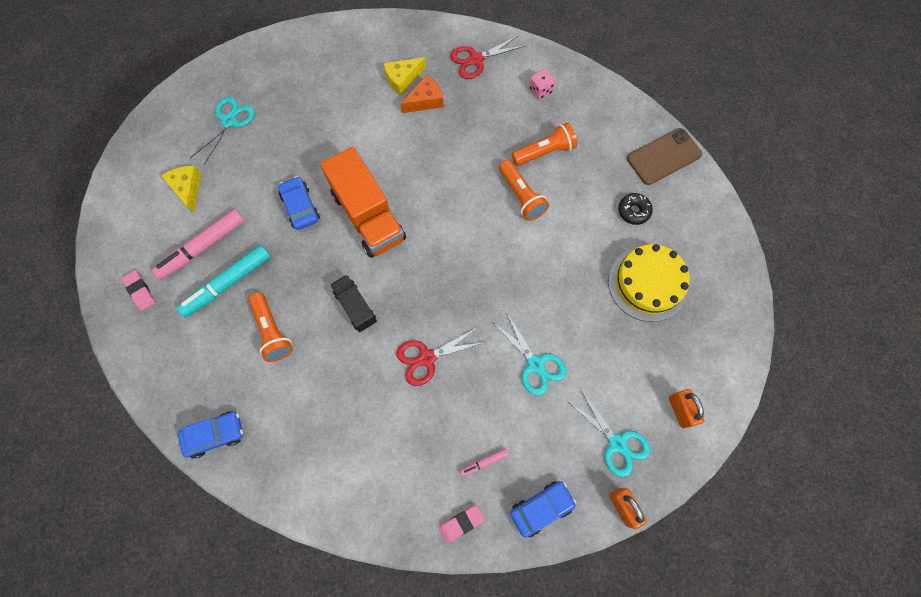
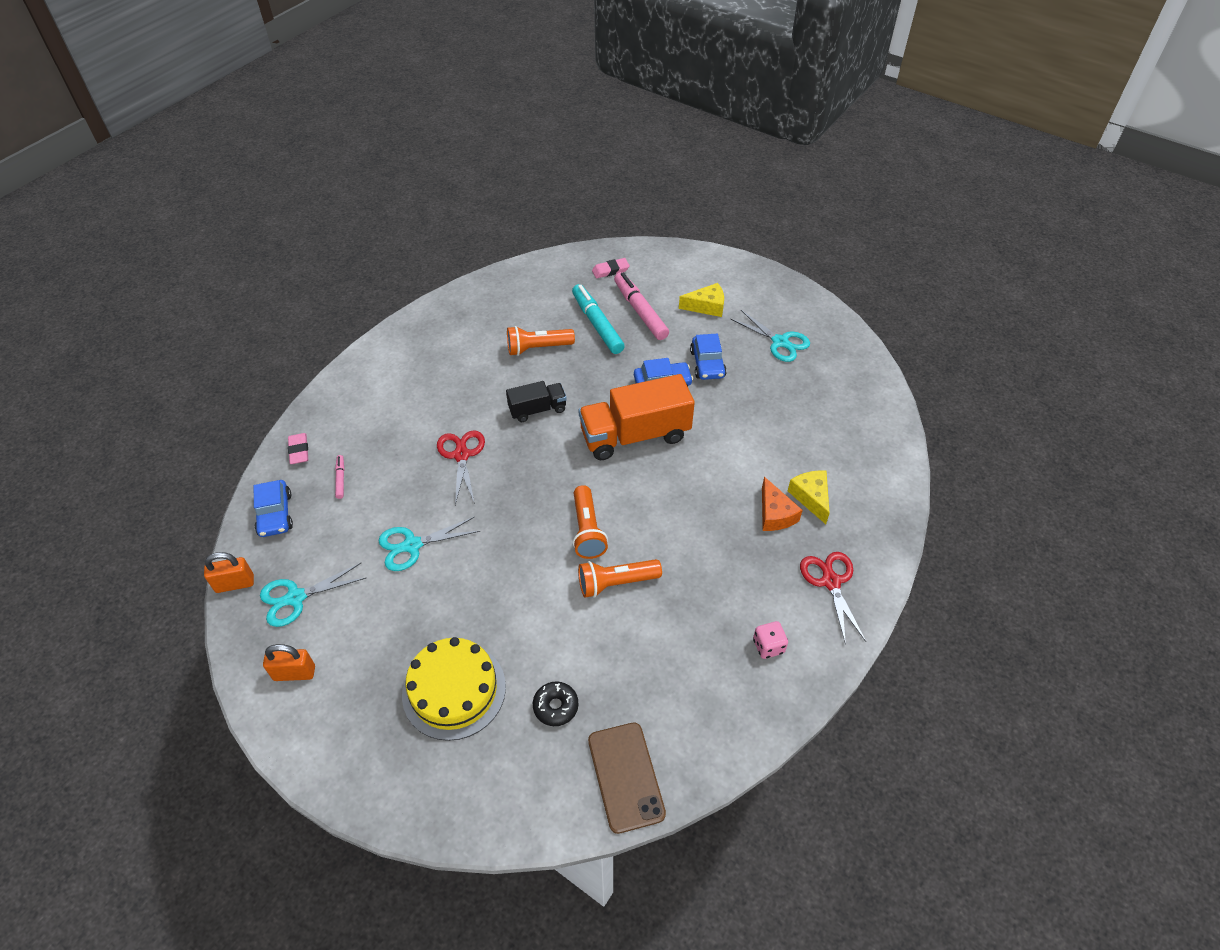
camera: 105 degrees right, 20 degrees down
(215, 435) = (462, 304): blue car -> blue car (707, 364)
(544, 152) = (671, 625): orange flashlight -> orange flashlight (587, 530)

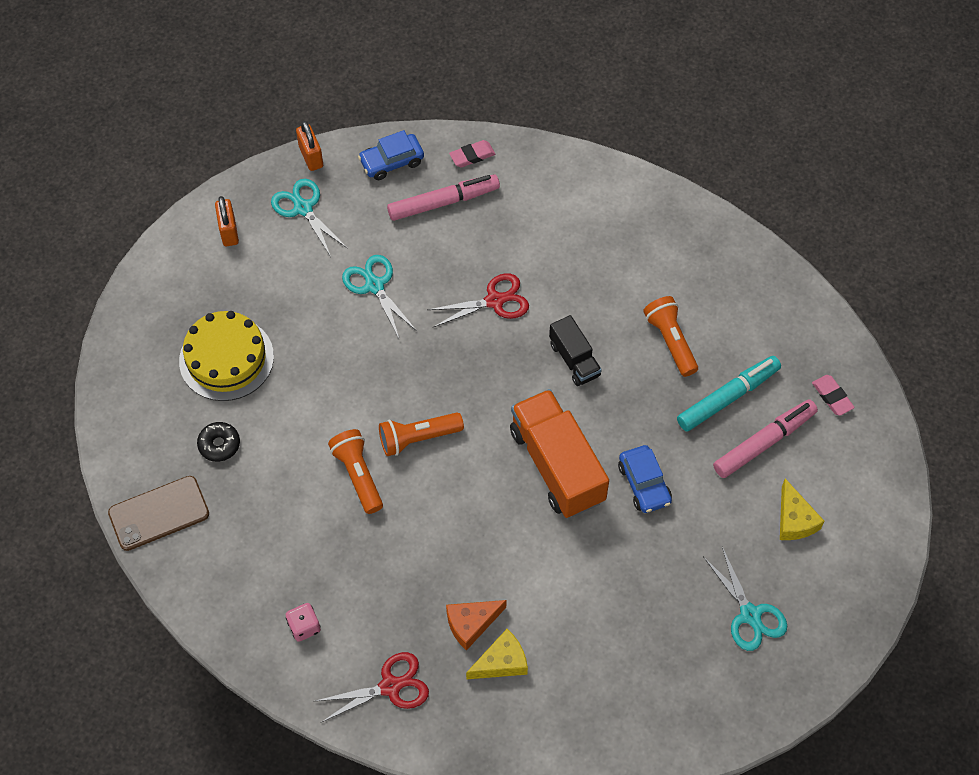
camera: 80 degrees right, 10 degrees up
(340, 479) = (443, 202): pink marker -> pink marker, size x2.18
(707, 364) = (689, 531): blue car -> none
(780, 342) = (750, 615): turquoise scissors -> turquoise scissors turned 60 degrees counterclockwise

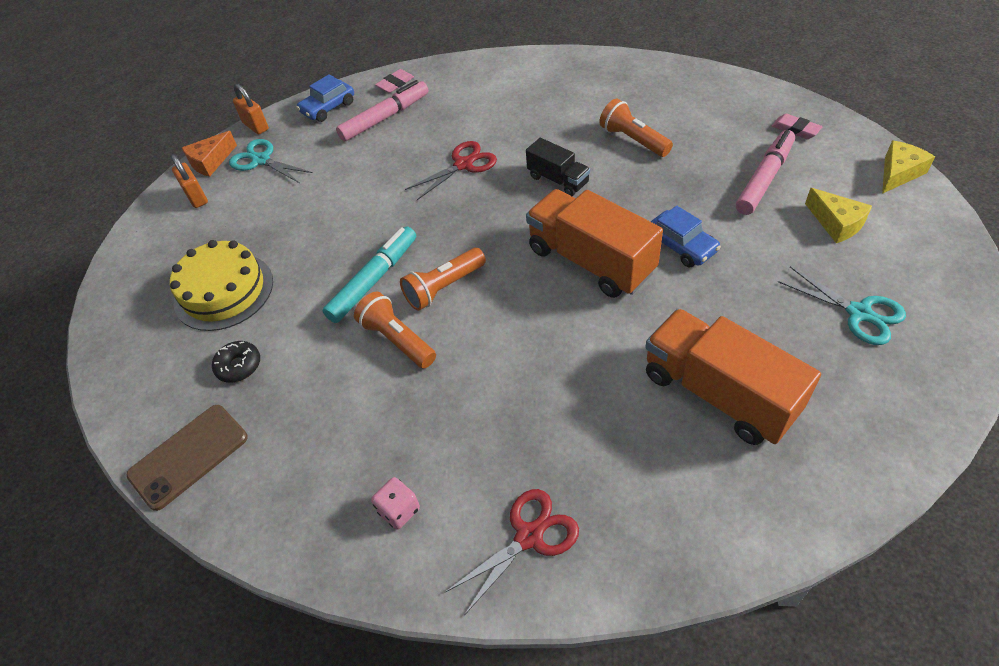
camera: 15 degrees left, 10 degrees down
(374, 285) = (348, 190): turquoise scissors -> none
(471, 624) = (585, 432): orange cheese -> orange cheese (211, 162)
(501, 662) = (640, 458): yellow cheese -> yellow cheese (898, 173)
(592, 635) = (719, 393): none -> orange truck
(727, 397) = (709, 159): turquoise marker -> turquoise marker (373, 280)

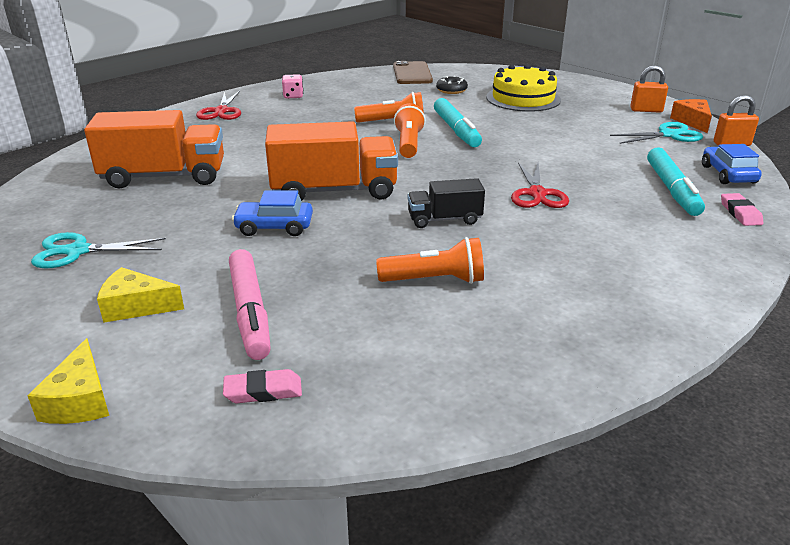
camera: 125 degrees right, 20 degrees down
(385, 118) = (672, 189): pink marker -> turquoise marker

